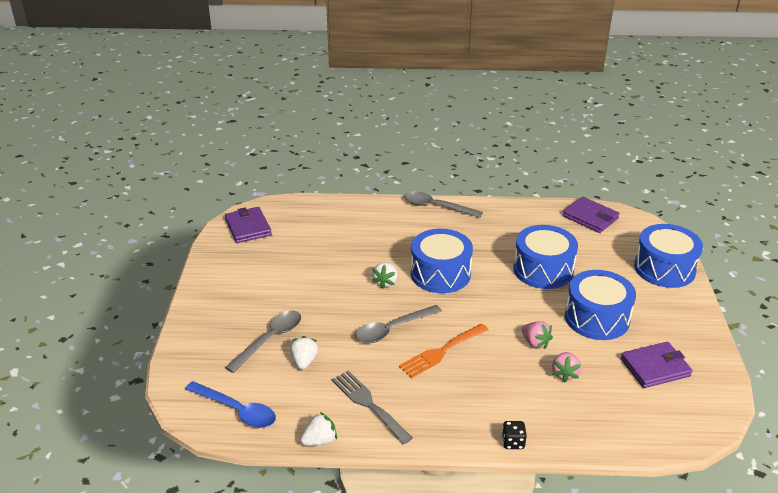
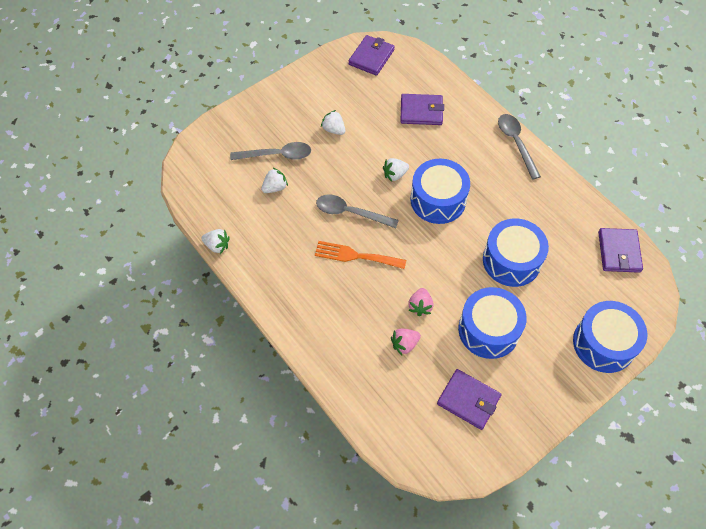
camera: 50 degrees right, 25 degrees up
(236, 410) = (204, 186): blue spoon -> none
(291, 289) = (334, 129): none -> white strawberry
(341, 233) = (421, 111): none -> purple wallet
(368, 404) = (269, 249): grey fork -> none
(513, 442) = (308, 352): black dice -> none

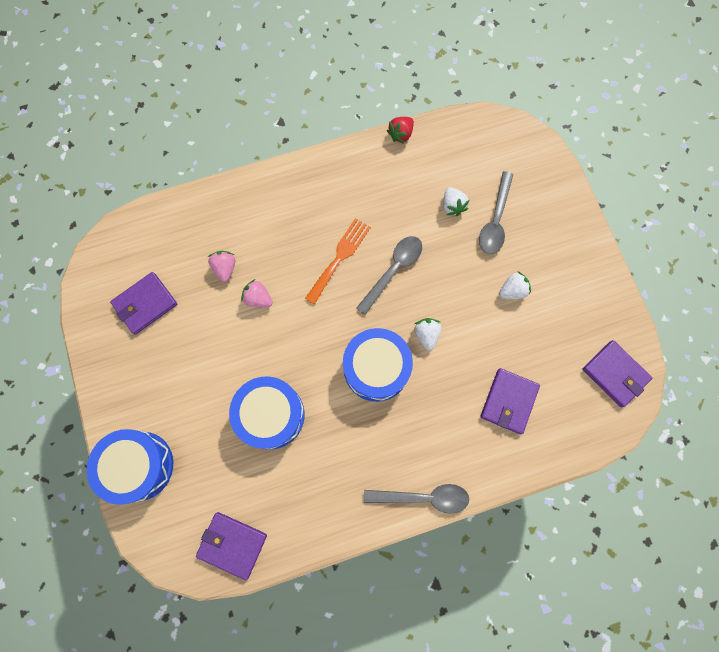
camera: 110 degrees right, 15 degrees up
(217, 246) = (401, 134): white strawberry -> red strawberry
(488, 330) = (204, 354): blue drum -> none

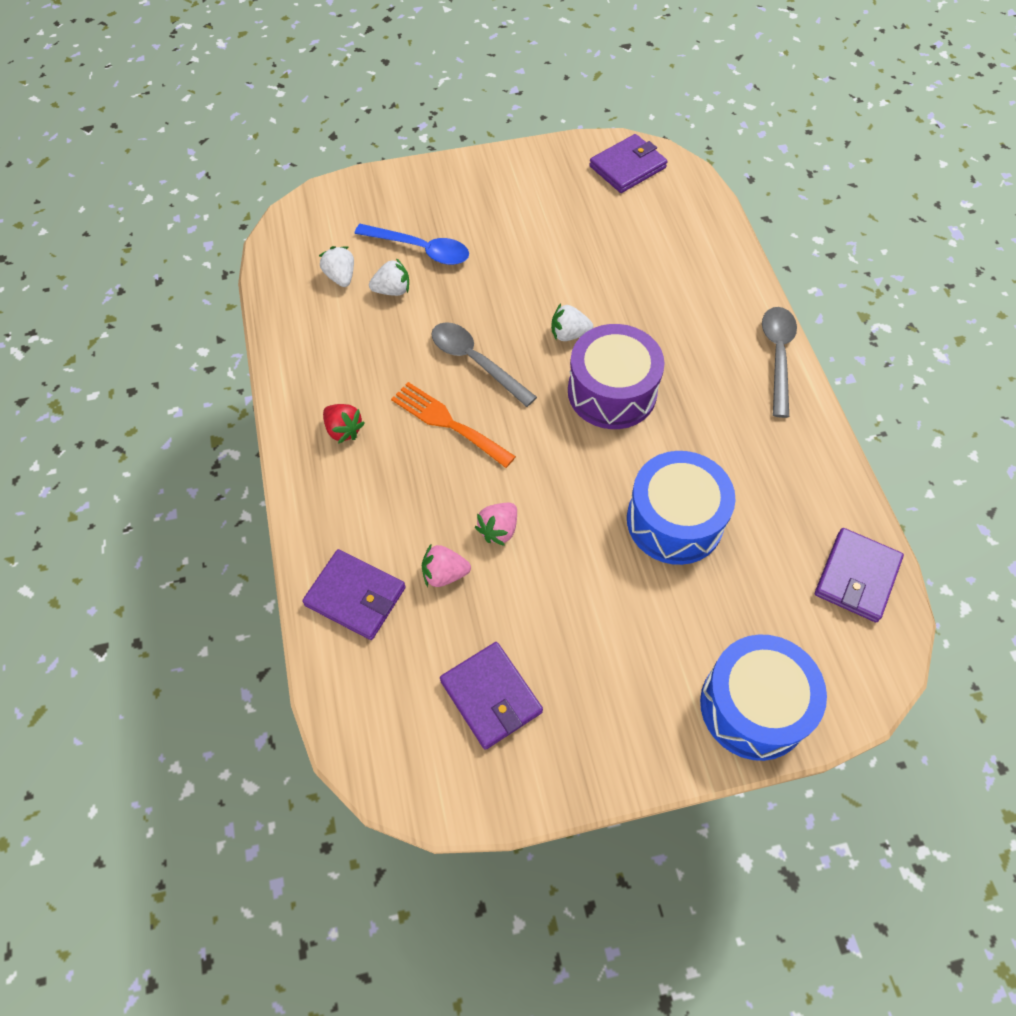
camera: 85 degrees left, 15 degrees down
(376, 368) = (612, 392): blue drum -> purple drum
(401, 134) = (271, 336): red strawberry -> red strawberry (343, 430)
(495, 220) = (420, 249): grey spoon -> blue spoon
(508, 401) = (658, 262): purple wallet -> purple wallet (355, 596)
(512, 291) = (518, 243): white strawberry -> white strawberry (341, 277)

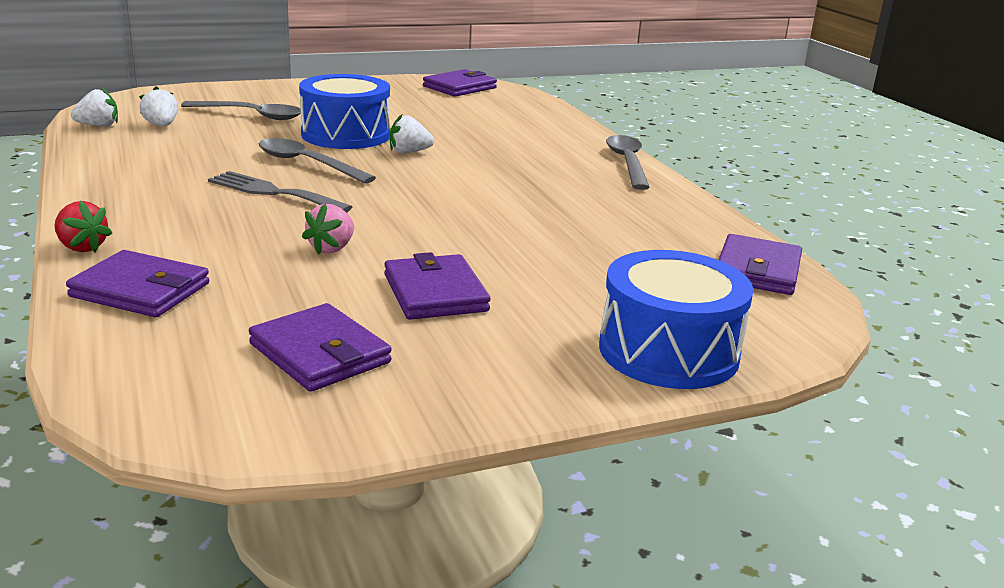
camera: 10 degrees left, 35 degrees down
(343, 430) = (147, 196): red strawberry -> red strawberry (82, 247)
(392, 290) = (218, 132): white strawberry -> white strawberry (98, 126)
(420, 249) = (251, 115): blue spoon -> grey spoon
(444, 574) = (261, 275): pink strawberry -> none
(448, 423) = (273, 192): orange fork -> grey fork
(580, 608) = (435, 293): none -> purple wallet
(612, 392) = (458, 178): purple drum -> none
(674, 521) = (541, 242): blue drum -> blue drum (345, 135)

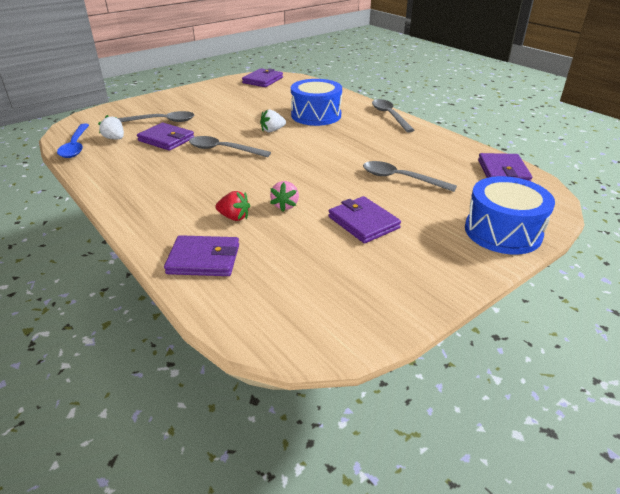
camera: 15 degrees left, 10 degrees up
(82, 247) = (143, 237): red strawberry -> red strawberry (234, 217)
(98, 126) = (76, 146): white strawberry -> blue spoon
(273, 192) = (221, 174): grey fork -> none
(319, 353) = (337, 277): purple wallet -> purple wallet (166, 139)
(345, 135) = (228, 125): blue drum -> blue drum (316, 115)
(559, 248) = (401, 178): none -> grey spoon

